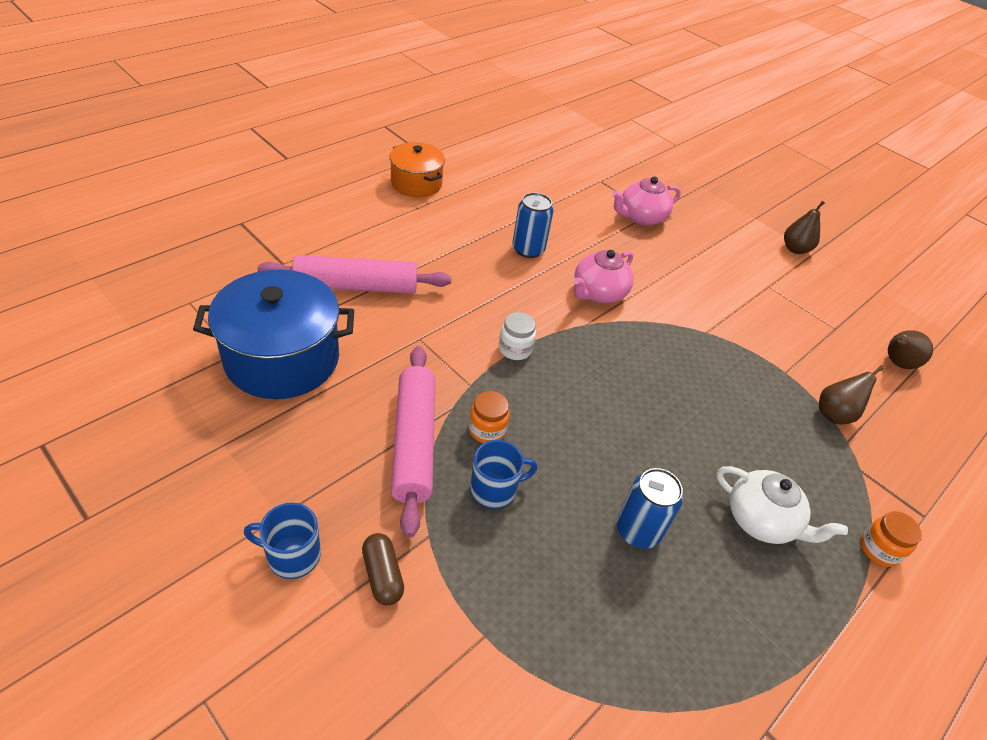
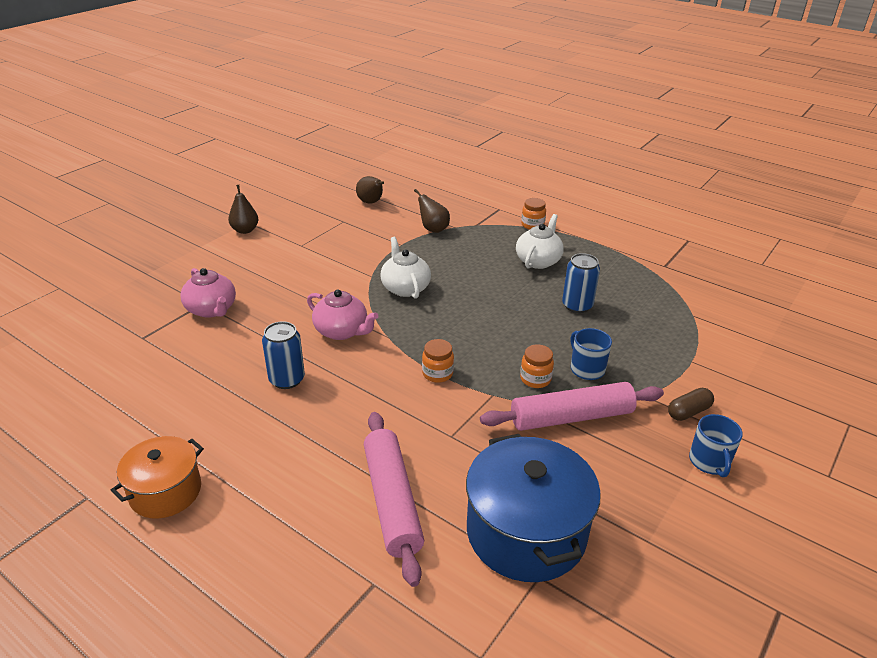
camera: 95 degrees left, 10 degrees down
(515, 349) = (437, 373): white jar -> orange jar
(681, 356) = (405, 288): none -> white teapot

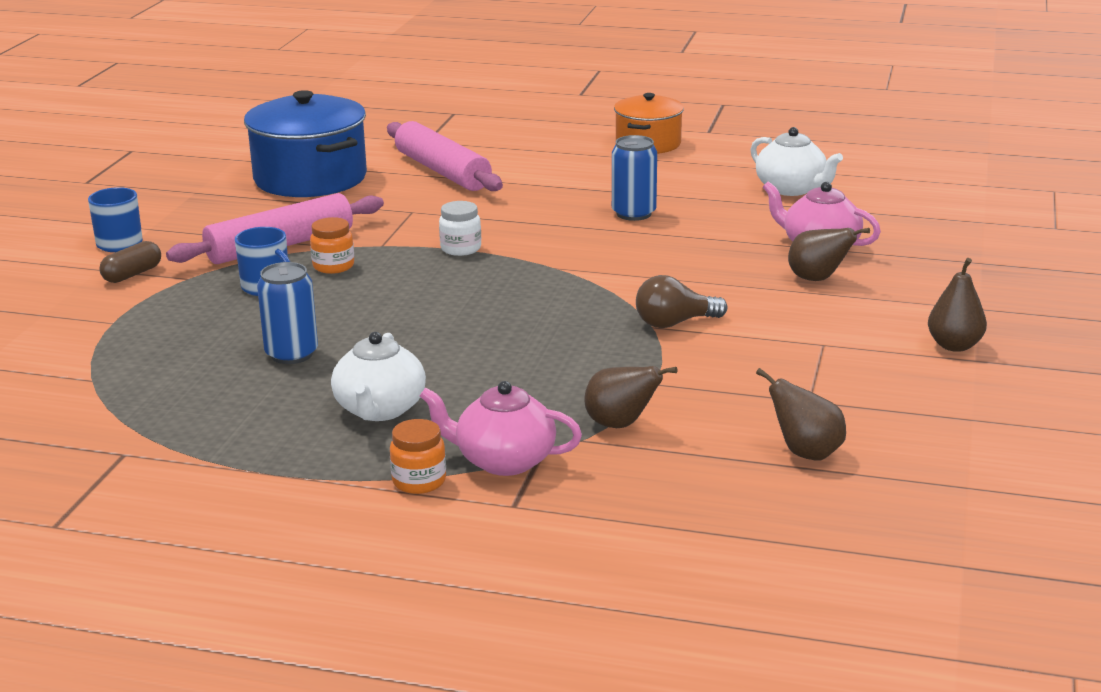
camera: 160 degrees right, 10 degrees down
(248, 285) = (818, 279): none -> brown pear
(342, 331) = (620, 260): pink teapot -> pink teapot (504, 461)
(358, 275) = (674, 323): none -> brown light bulb
(405, 288) = (582, 322): white teapot -> white teapot (791, 189)
(437, 373) = (461, 249): orange jar -> white jar

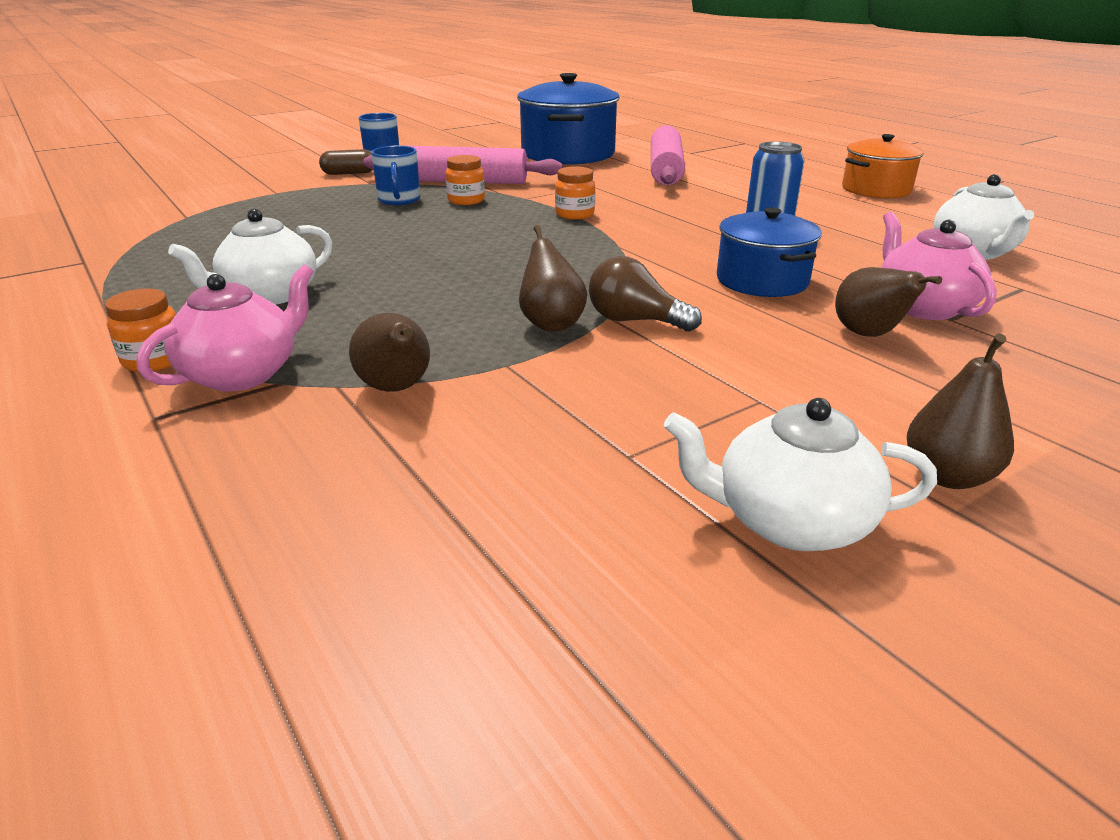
camera: 40 degrees right, 5 degrees up
(291, 354) = (313, 240): blue can -> none
(461, 249) = (574, 214): white jar -> orange jar
(504, 461) = (243, 374): pink teapot -> pink teapot turned 75 degrees clockwise
(700, 261) = (762, 280): none -> blue pot
(806, 453) = (505, 518): brown pear -> brown pear (551, 324)
(922, 396) = (789, 521): none -> white teapot

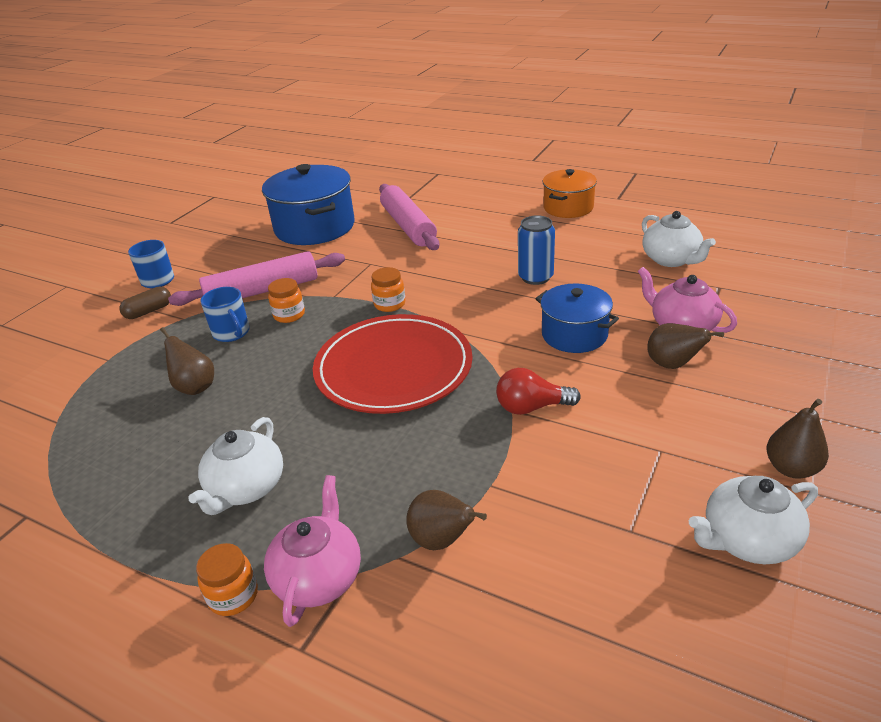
camera: 25 degrees left, 5 degrees up
(519, 256) = (393, 368): none -> red plate
(551, 324) = (482, 432): brown pear -> brown pear (195, 387)
(635, 321) = (531, 407): brown light bulb -> red light bulb

